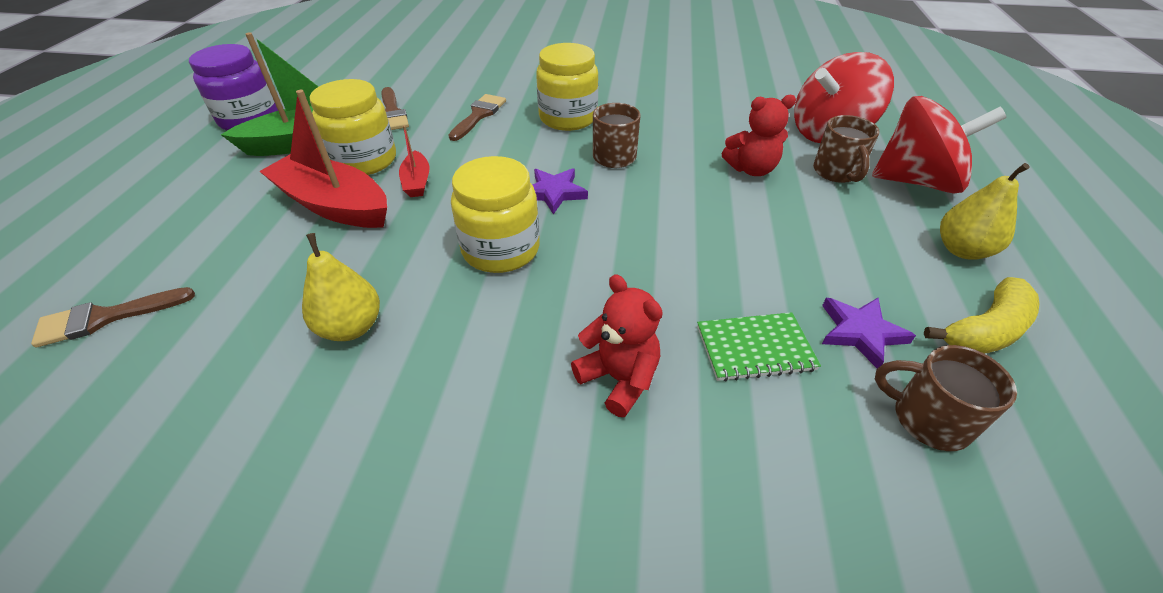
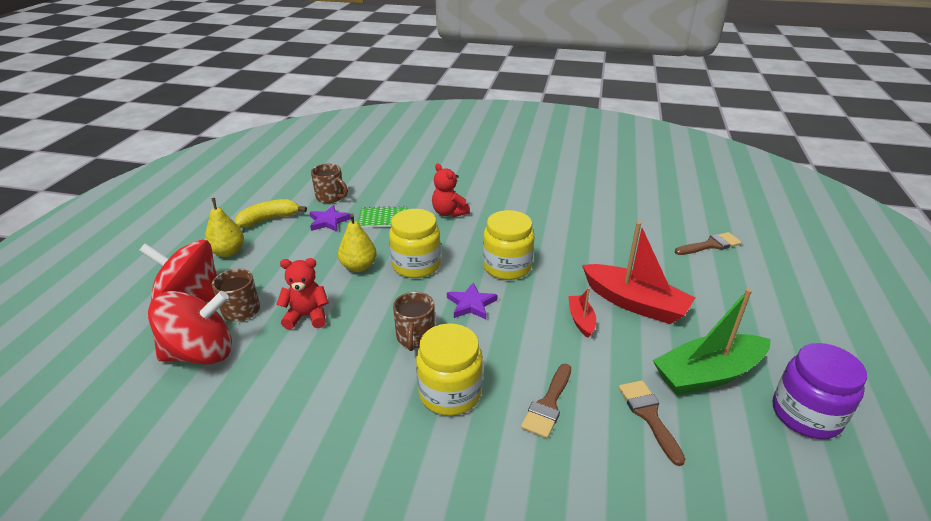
camera: 175 degrees left, 10 degrees down
(351, 327) = (578, 235): yellow pear -> yellow pear (359, 267)
(364, 160) = (638, 345): yellow jar -> yellow jar (416, 265)

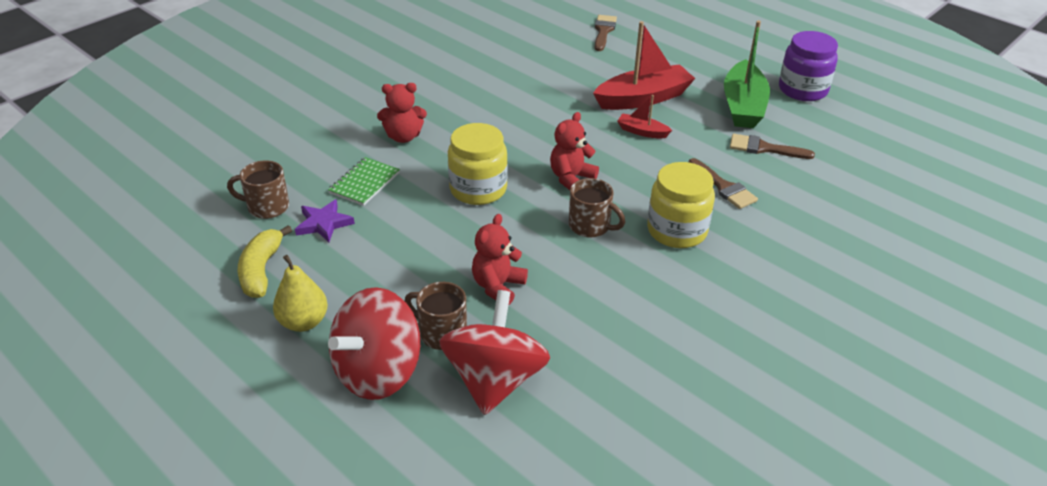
camera: 60 degrees left, 5 degrees up
(331, 197) = (267, 207): brown mug -> brown mug turned 150 degrees counterclockwise
(359, 267) = (442, 227): yellow pear -> none
(471, 304) = (571, 178): purple star -> red teddy bear
(507, 267) = (534, 138): yellow jar -> none

